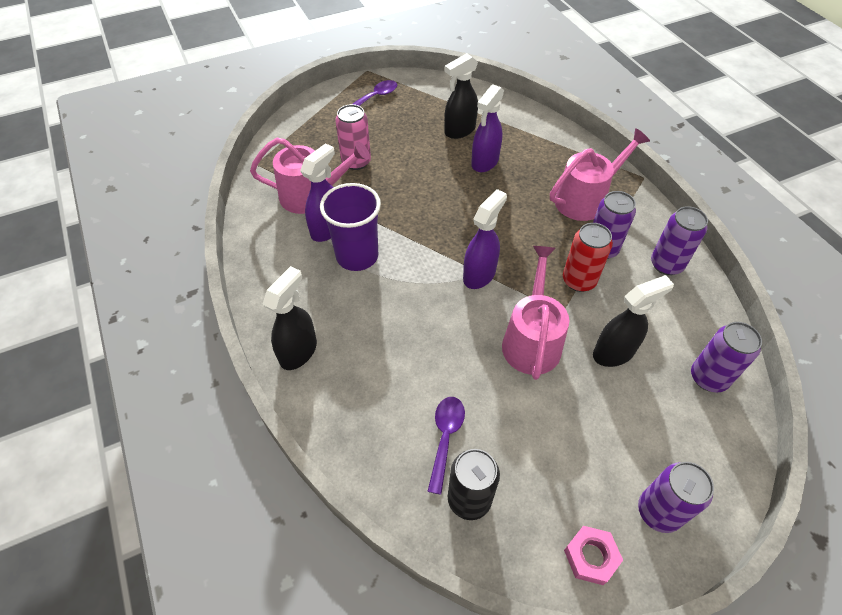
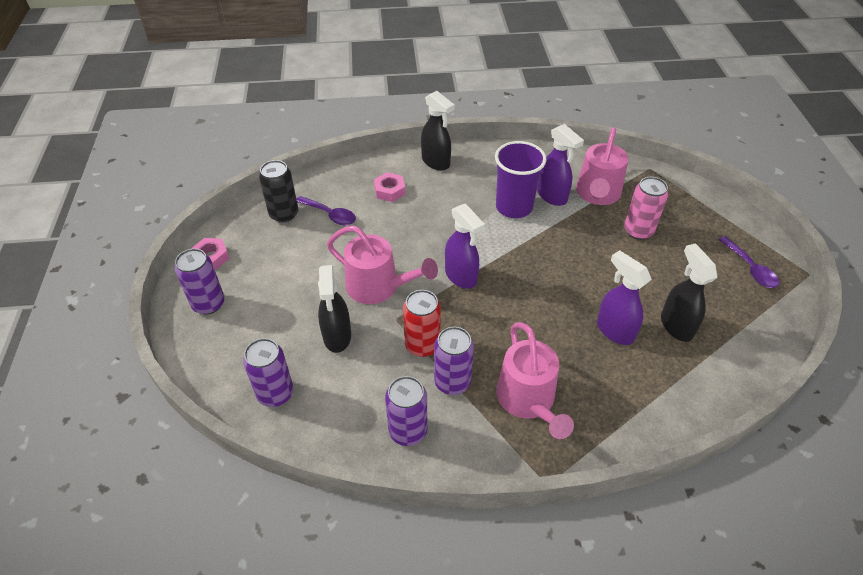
camera: 110 degrees right, 5 degrees down
(373, 385) = (389, 191): none -> pink nut

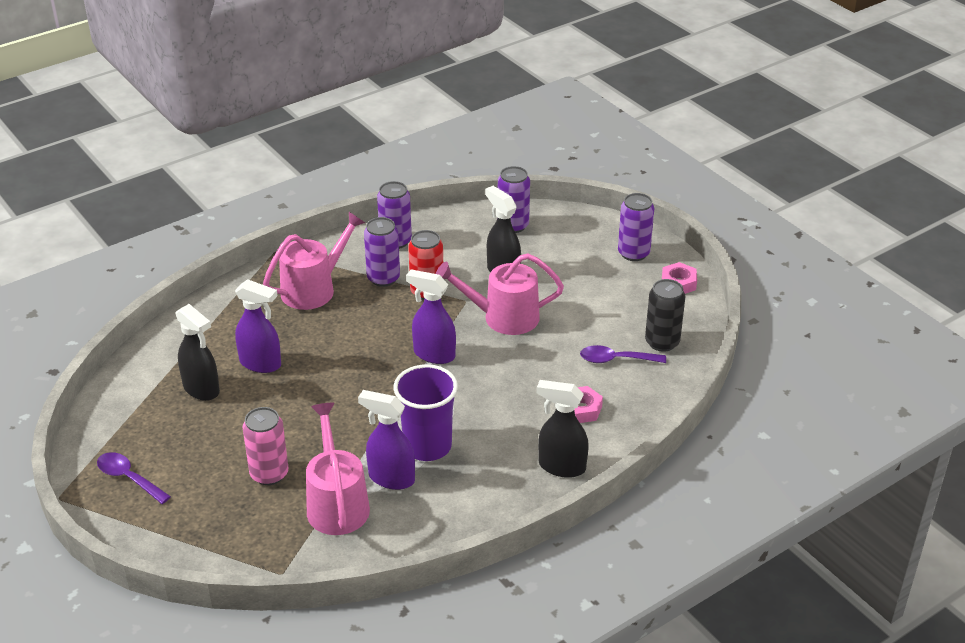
camera: 150 degrees right, 10 degrees down
(528, 401) = (314, 289): pink watering can -> pink watering can turned 90 degrees clockwise

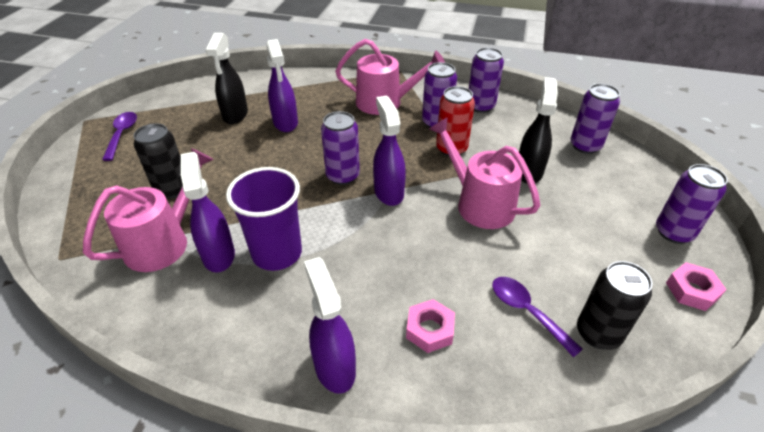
camera: 50 degrees right, 5 degrees up
(269, 474) = (172, 189): pink can -> black can
(382, 368) = (342, 176): none -> purple can
(561, 466) = (334, 367): black spray bottle -> purple spray bottle

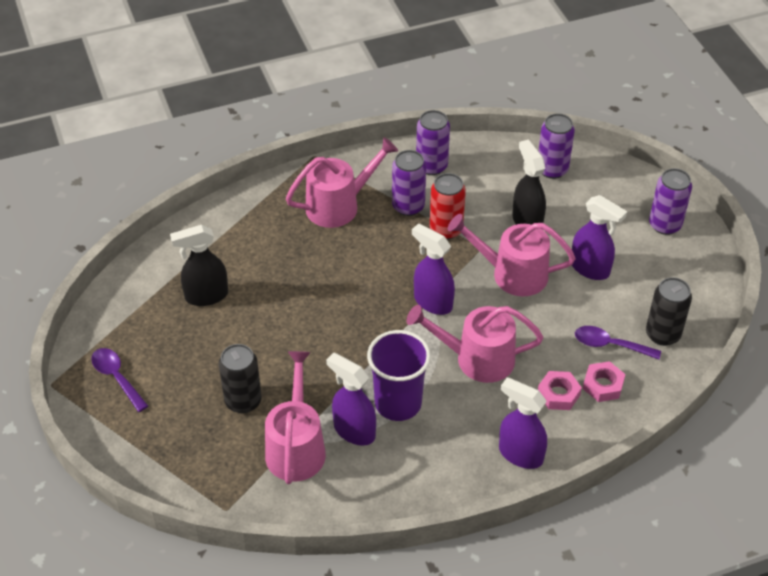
camera: 35 degrees left, 5 degrees up
(235, 115) = (206, 296): black spray bottle -> black spray bottle turned 105 degrees clockwise
(285, 123) = (267, 279): purple spray bottle -> purple spray bottle (590, 269)
(342, 176) = (379, 307): purple can -> none
(381, 254) = (476, 359): none -> pink watering can
(692, 290) = (700, 269): pink nut -> pink nut (603, 385)

